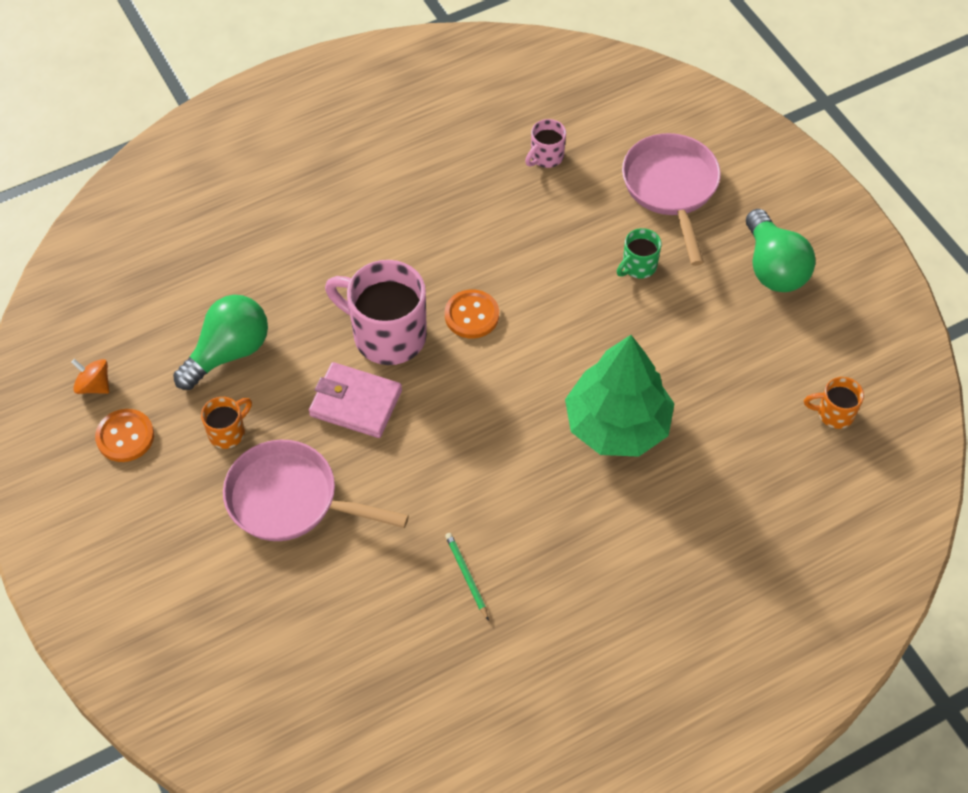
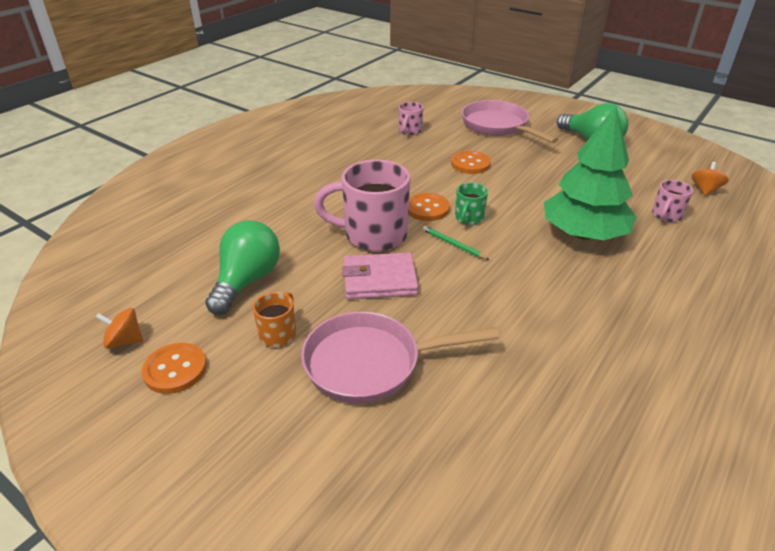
camera: 25 degrees left, 20 degrees down
(466, 576) = (571, 364): green pencil -> green pencil (453, 244)
(577, 254) = (470, 164): none -> orange button
(638, 266) = (513, 160): green mug -> green mug (468, 218)
(741, 435) = (666, 215): none -> pink mug
(834, 413) = (705, 190): orange mug -> orange spinning top

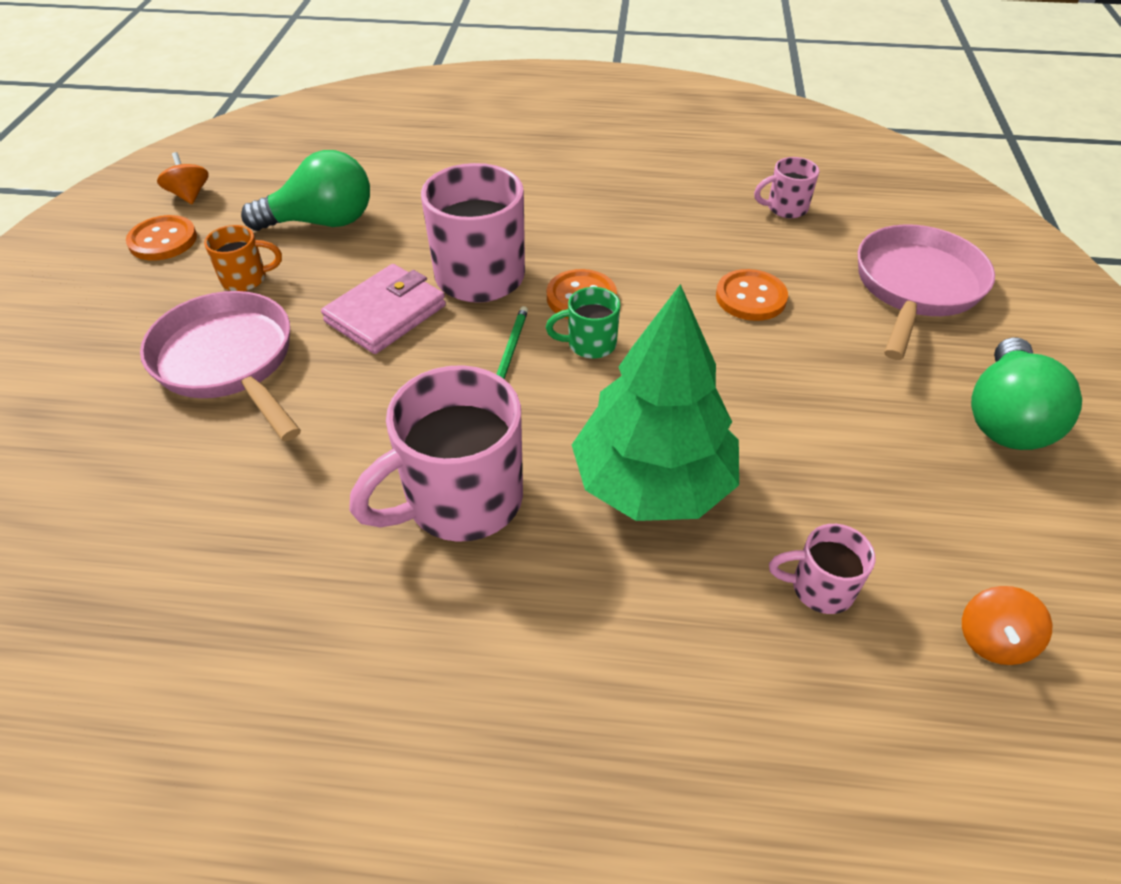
camera: 60 degrees right, 10 degrees up
(379, 280) = (386, 314): pink wallet -> pink wallet turned 75 degrees clockwise
(564, 297) = (460, 501): none -> pink mug
(705, 190) = (993, 640): orange spinning top -> orange spinning top turned 120 degrees clockwise

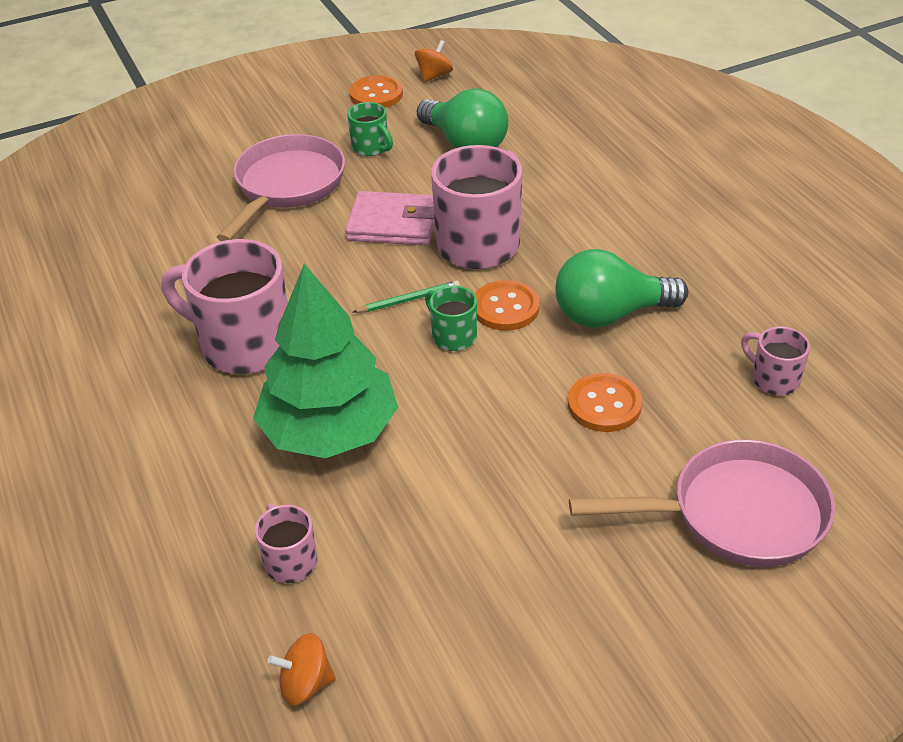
camera: 60 degrees right, 5 degrees down
(246, 279) = (371, 148): orange mug -> green mug
(1005, 418) = (590, 634): green light bulb -> green light bulb (610, 314)

